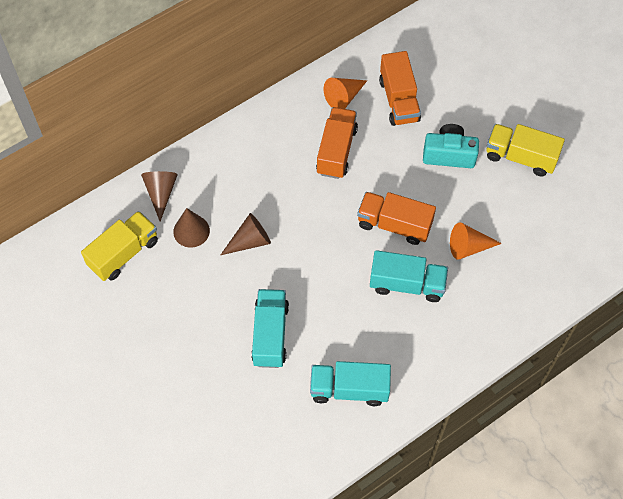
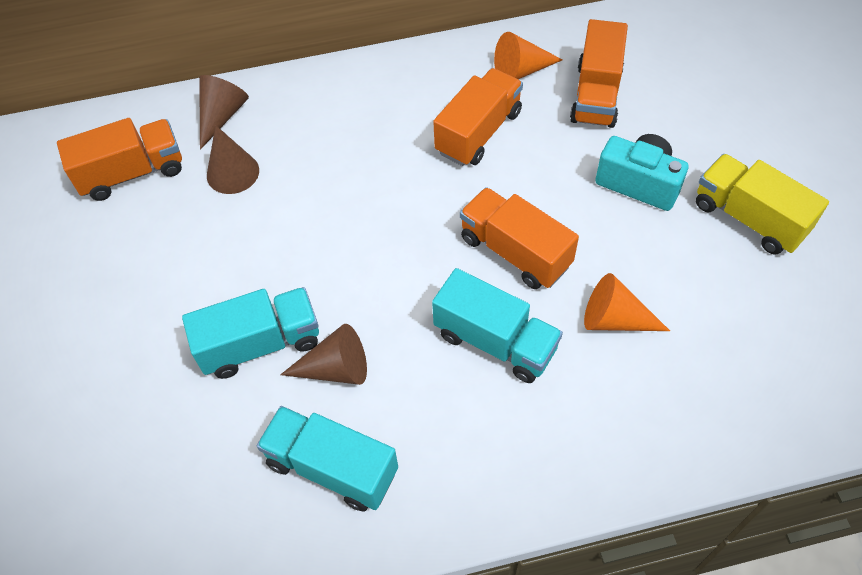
camera: 25 degrees right, 5 degrees down
(123, 253) = (132, 173): yellow truck -> orange truck
(250, 241) = (301, 209): brown cone -> brown cone (336, 369)
(270, 334) = (260, 344): turquoise truck -> turquoise truck turned 45 degrees clockwise

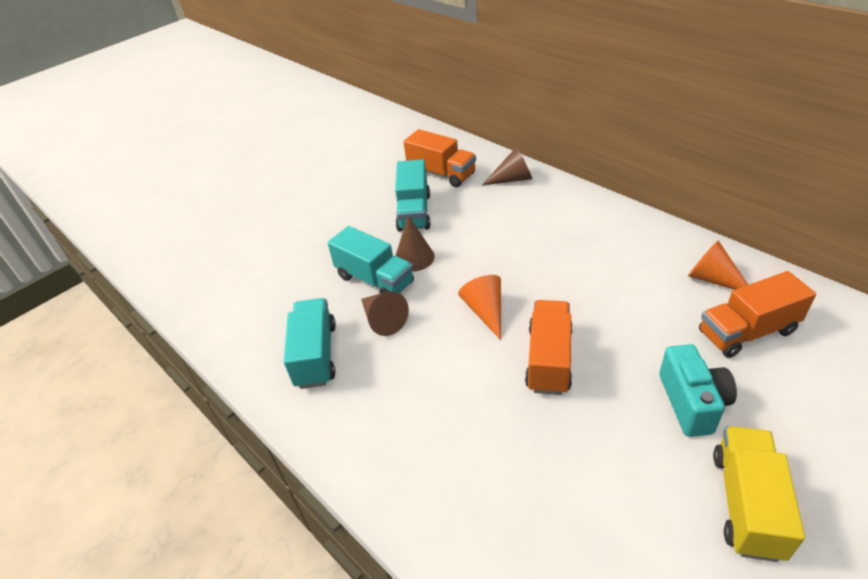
camera: 60 degrees right, 15 degrees down
(233, 173) = (478, 205): brown cone -> brown cone (414, 257)
(478, 132) = (629, 287): orange truck -> none
(495, 341) = (465, 387): turquoise truck -> turquoise truck (414, 212)
(614, 319) = (546, 450): orange cone -> orange cone (485, 311)

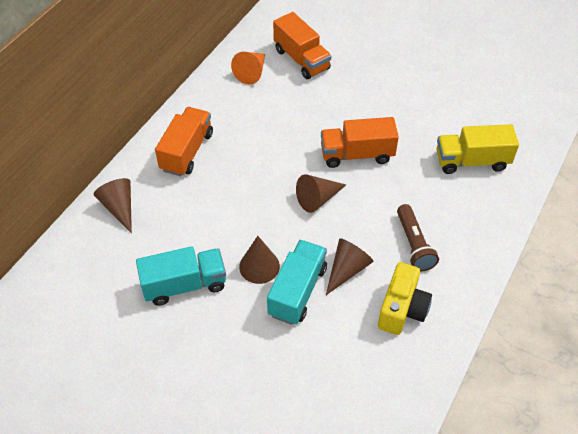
camera: 110 degrees left, 10 degrees up
(315, 355) = (402, 309): turquoise truck -> yellow camera
(390, 386) = (414, 244): none -> brown flashlight
(441, 173) = (107, 275): orange truck -> orange truck (187, 152)
(485, 311) = (317, 199): orange cone -> brown cone
(692, 402) = (369, 85): turquoise camera -> none
(746, 504) = (430, 67): yellow truck -> yellow truck (472, 161)

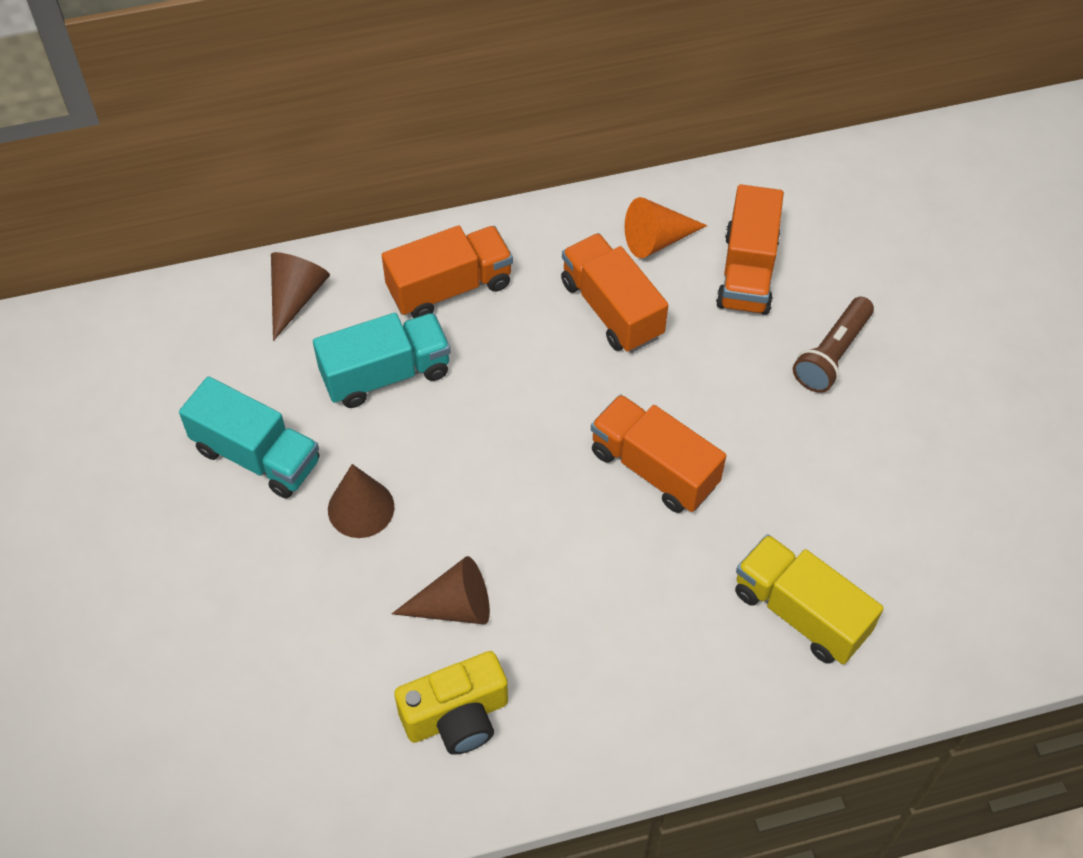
camera: 45 degrees right, 5 degrees up
(266, 110) = (611, 309): none -> orange truck
(297, 291) = (366, 578): turquoise truck -> turquoise truck (386, 374)
(317, 199) = (530, 485): brown cone -> none
(414, 244) = (574, 652): brown flashlight -> brown flashlight (832, 354)

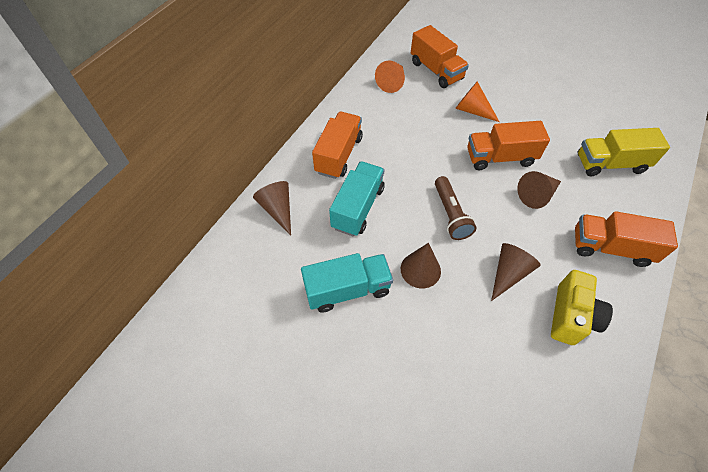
camera: 45 degrees left, 0 degrees up
(611, 309) = (409, 116): orange truck -> orange truck (610, 248)
(629, 556) = (537, 195): none -> brown cone
(713, 373) = (472, 110): none -> orange cone
(832, 354) = (498, 76): brown flashlight -> brown flashlight (450, 214)

